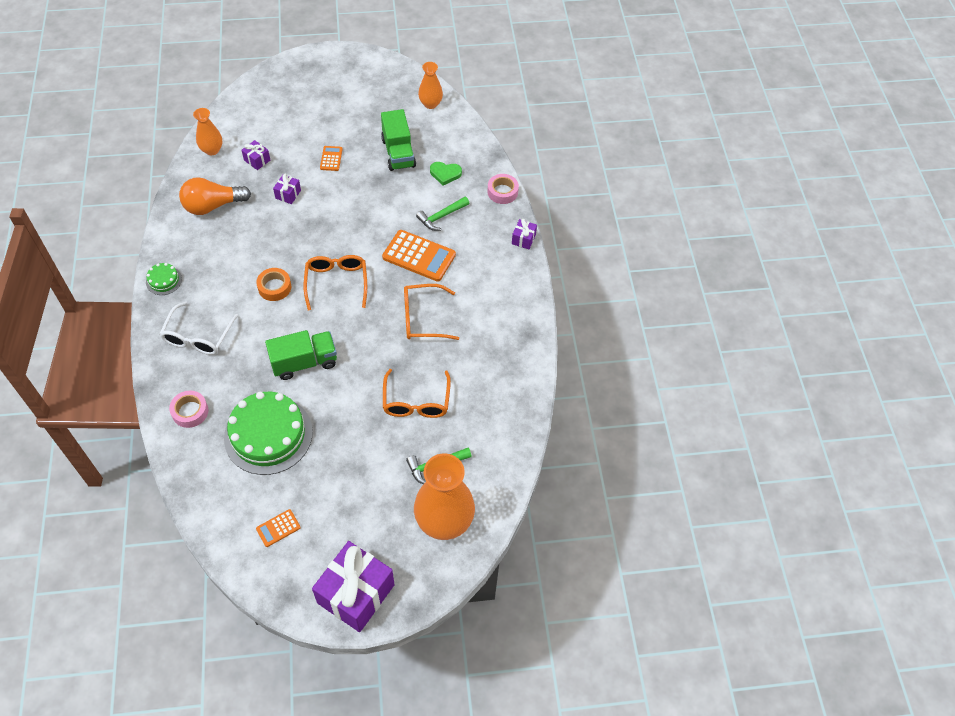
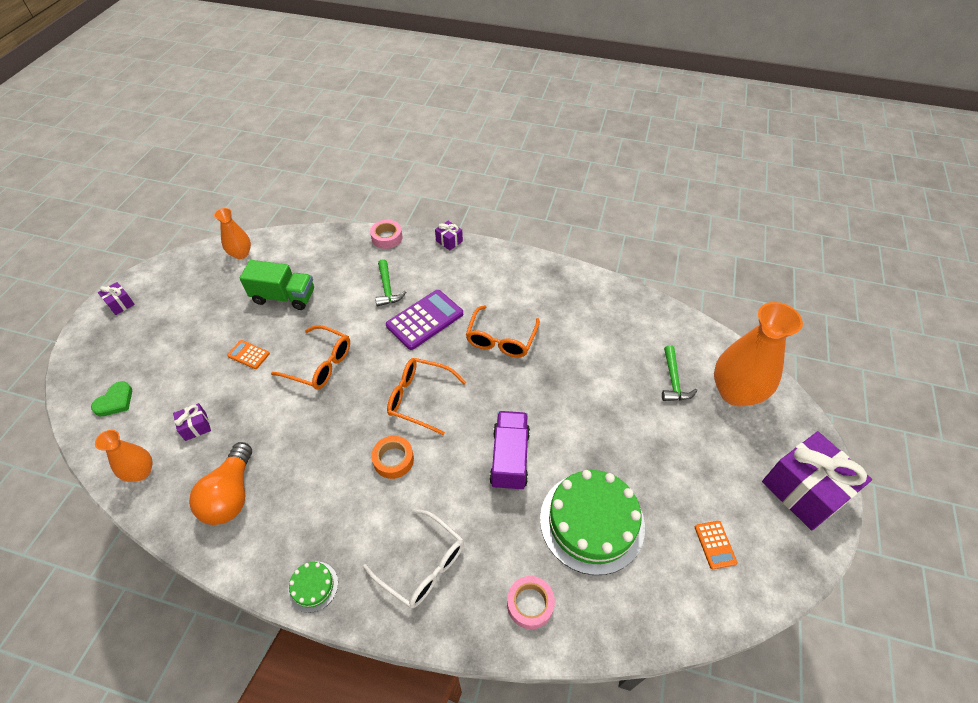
camera: 65 degrees left, 5 degrees down
(288, 194) = (269, 409): purple gift -> purple gift (120, 304)
(304, 362) = (509, 458): green truck -> purple truck
(416, 402) = (596, 374): orange glasses -> orange glasses (320, 364)
(419, 256) = (425, 320): orange calculator -> purple calculator
(445, 174) = (337, 270): green heart -> green heart (115, 401)

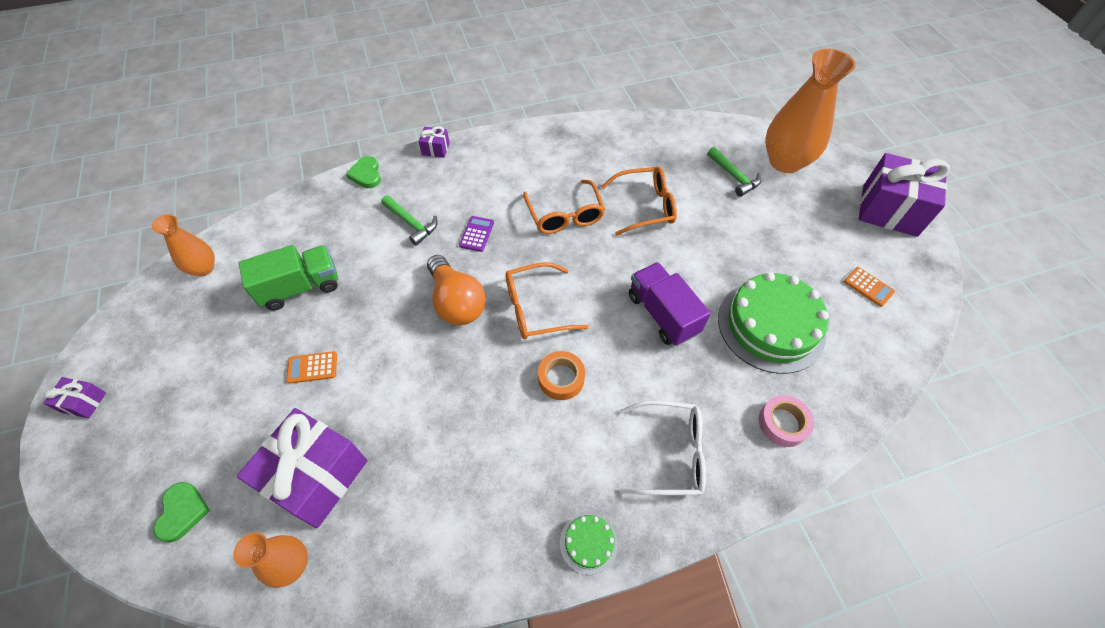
camera: 35 degrees left, 5 degrees up
(196, 427) = (317, 476): purple gift -> purple gift, size x2.29
(231, 495) = (423, 517): orange light bulb -> orange light bulb (456, 302)
(320, 364) = (405, 332): orange glasses -> orange glasses (645, 206)
(387, 238) = (366, 174): pink tape -> green heart
(425, 320) = (476, 234): purple calculator -> purple calculator, size x0.51

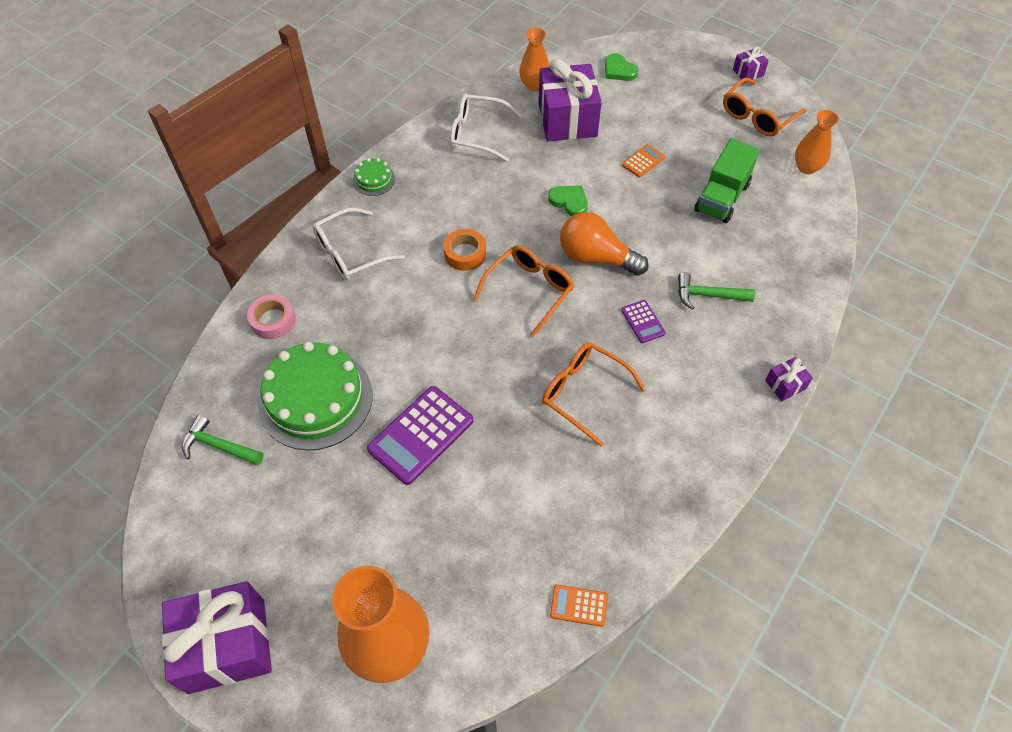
camera: 145 degrees right, 0 degrees up
(366, 174) = (807, 314): green heart -> green heart (569, 201)
(425, 530) = (477, 134): none -> white glasses
(645, 206) = (513, 458): orange glasses -> orange glasses (757, 116)
(662, 314) = (420, 350): purple truck -> none
(700, 254) = (421, 435): none -> purple calculator
(734, 176) = (441, 572): green hammer -> green hammer (219, 446)
(868, 287) = (230, 504): orange calculator -> orange calculator (579, 605)

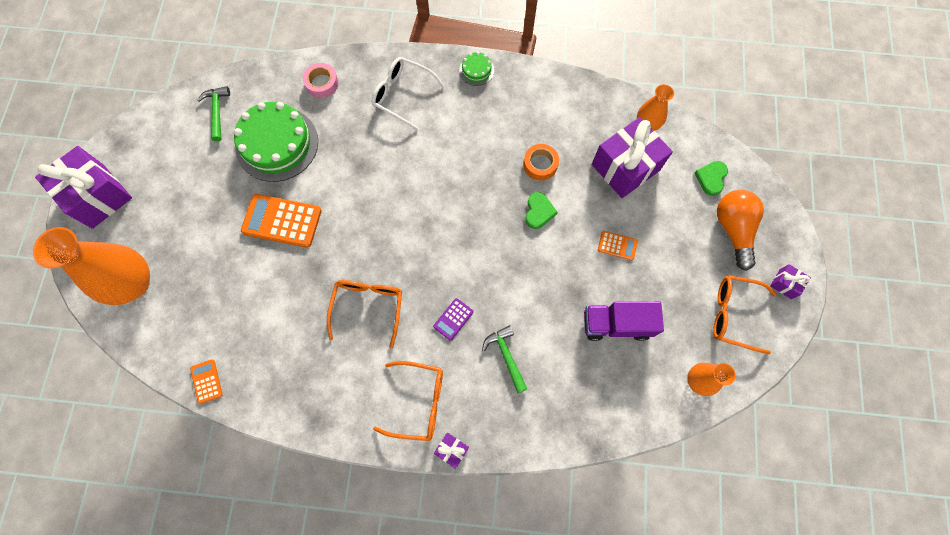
camera: 60 degrees right, 15 degrees up
(421, 435) = (282, 221): purple calculator -> orange calculator
(465, 254) = (445, 166): orange tape -> orange tape (540, 164)
(477, 134) = (566, 112): white glasses -> none
(529, 290) = (437, 227): orange glasses -> orange glasses (418, 402)
(596, 257) = (495, 257): orange light bulb -> orange light bulb (733, 229)
(722, 197) = (616, 324): green truck -> purple truck

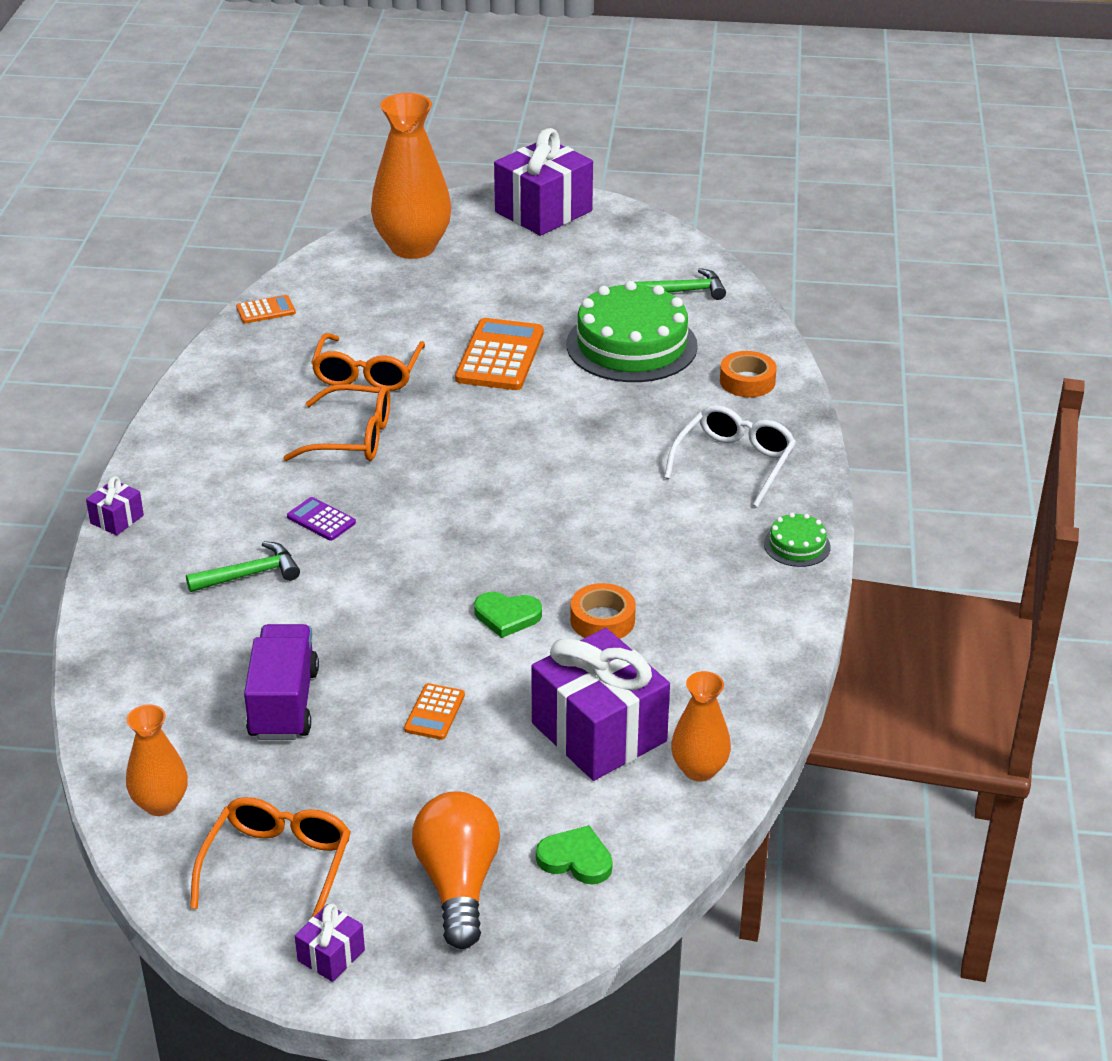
camera: 90 degrees right, 35 degrees down
(322, 83) = (747, 381): pink tape -> orange tape
(418, 402) = (196, 487): orange glasses -> orange glasses (367, 374)
(733, 229) = (458, 883): orange light bulb -> orange light bulb turned 90 degrees counterclockwise

